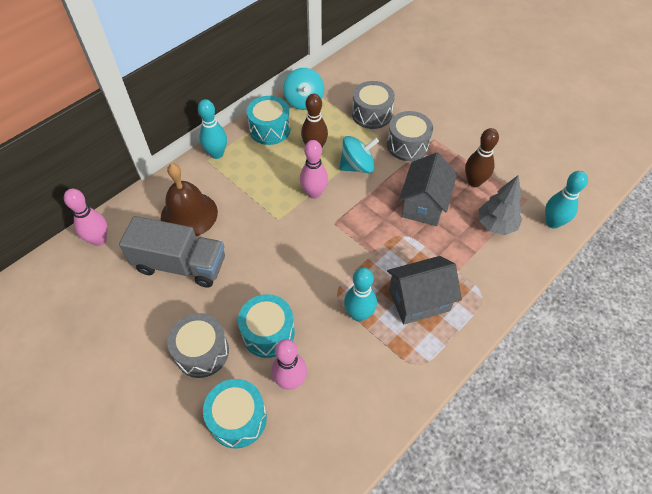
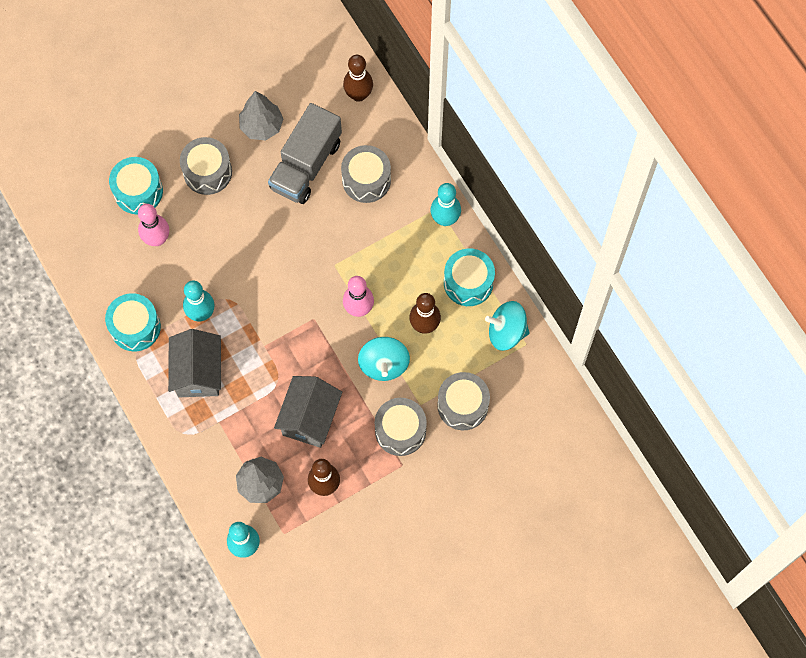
camera: 105 degrees right, 15 degrees up
(99, 240) = (358, 95): pink bowling pin -> brown bowling pin
(141, 314) = (262, 126): none -> grey tree
(189, 214) = (366, 180): brown bell -> grey drum
(268, 333) = (208, 230): turquoise drum -> turquoise drum (135, 327)
(424, 204) = (310, 418): grey house -> grey house turned 75 degrees clockwise

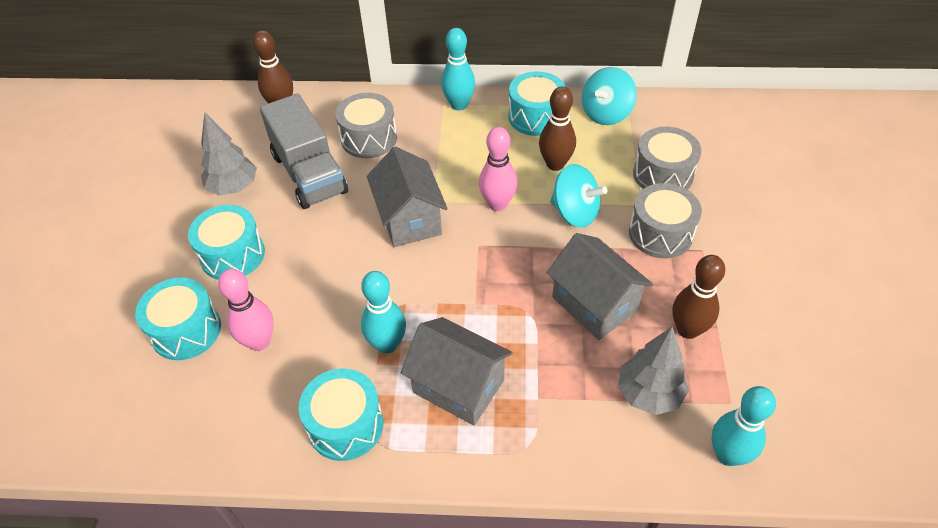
camera: 55 degrees left, 20 degrees down
(207, 172) = (232, 255): grey drum -> turquoise drum
(308, 260) = (409, 219): none -> grey house

